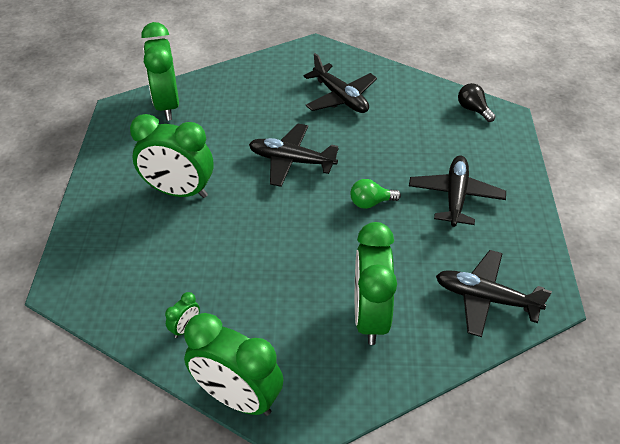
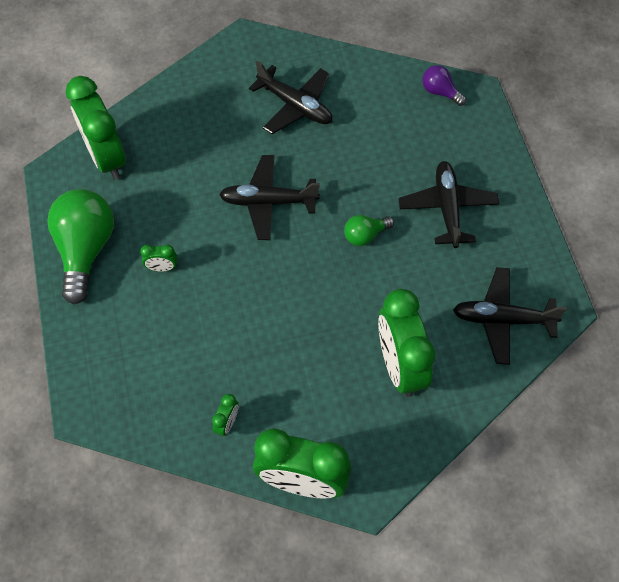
camera: 15 degrees left, 15 degrees up
(120, 166) = (85, 250): none -> green light bulb
(179, 191) = (162, 268): green clock -> green clock, size x0.42
(473, 109) = (440, 92): black light bulb -> purple light bulb

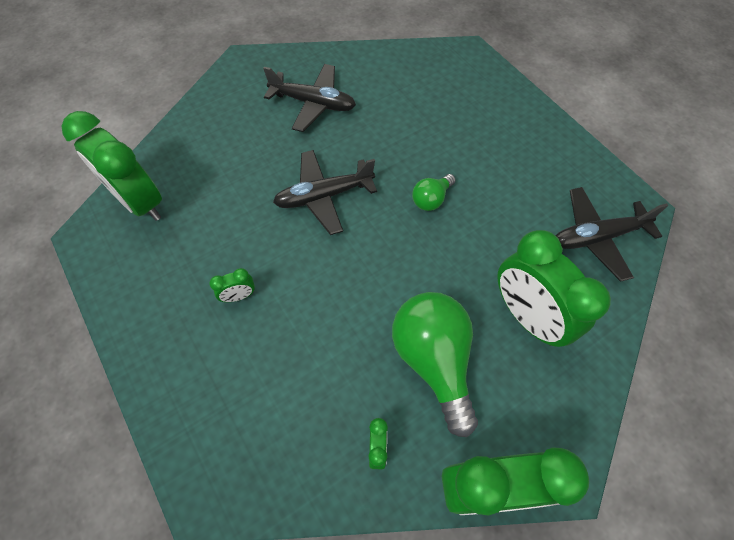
camera: 20 degrees left, 0 degrees up
(85, 250) = (147, 304): green light bulb -> green light bulb (433, 360)
(440, 92) = (437, 58): purple light bulb -> none
(447, 208) = (494, 152): black plane -> none

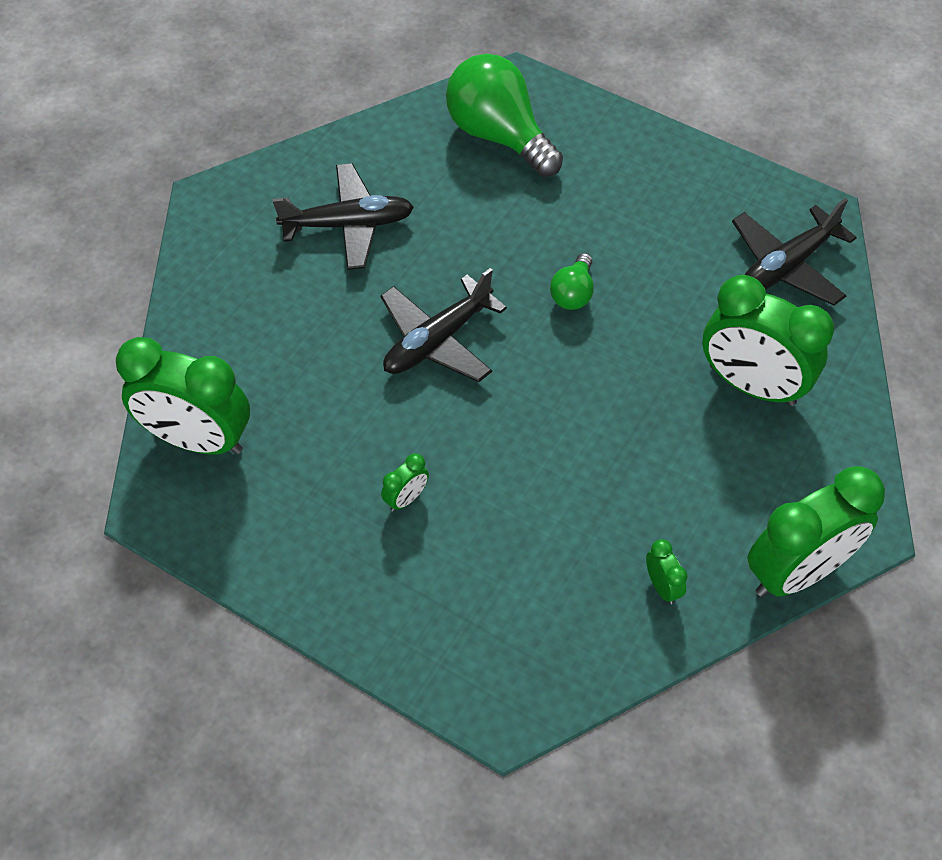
camera: 25 degrees left, 5 degrees down
(433, 360) = (674, 474): green light bulb -> green light bulb (499, 135)

